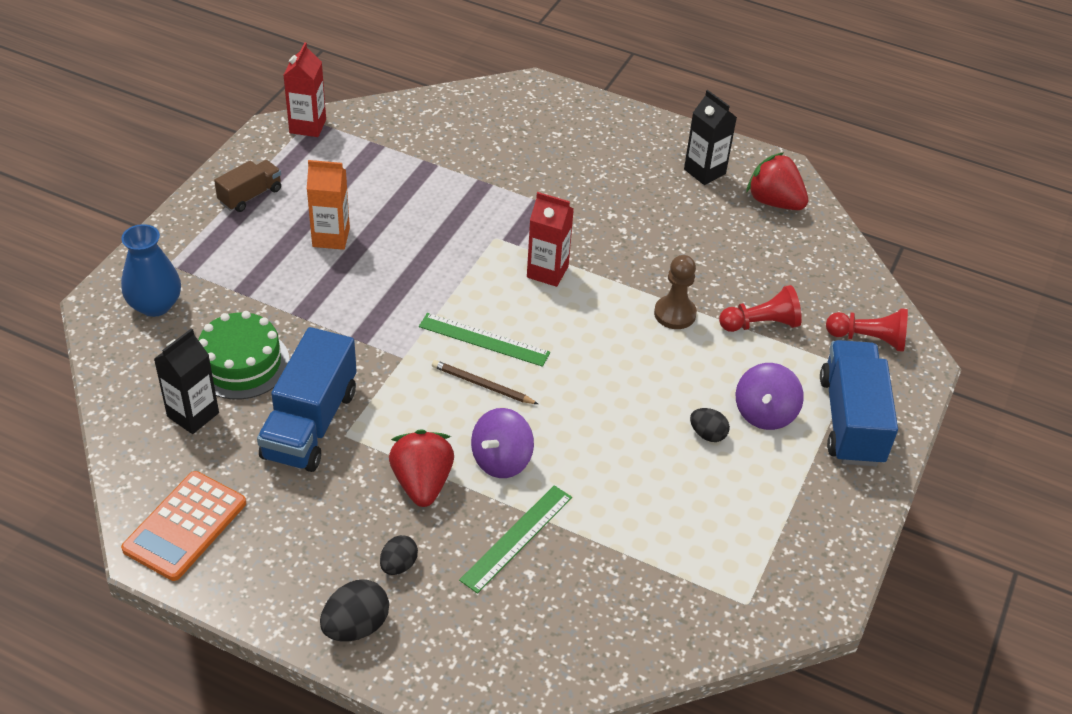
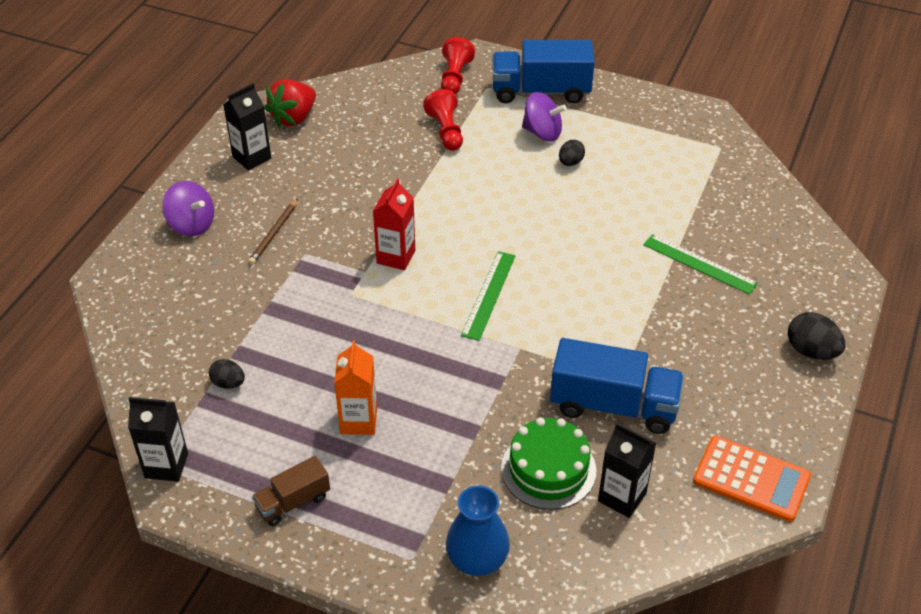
camera: 90 degrees left, 0 degrees up
(250, 196) = (293, 502): brown truck -> brown truck turned 75 degrees counterclockwise
(308, 126) = (166, 465): red carton -> black carton
(398, 565) = (746, 331): black egg -> black egg (228, 383)
(422, 483) = (661, 323): red strawberry -> none
(482, 385) = (544, 293): brown pencil -> brown pencil (274, 234)
(501, 460) = (624, 276): purple spinning top -> purple spinning top (192, 224)
(675, 314) = (440, 178): brown pawn -> none

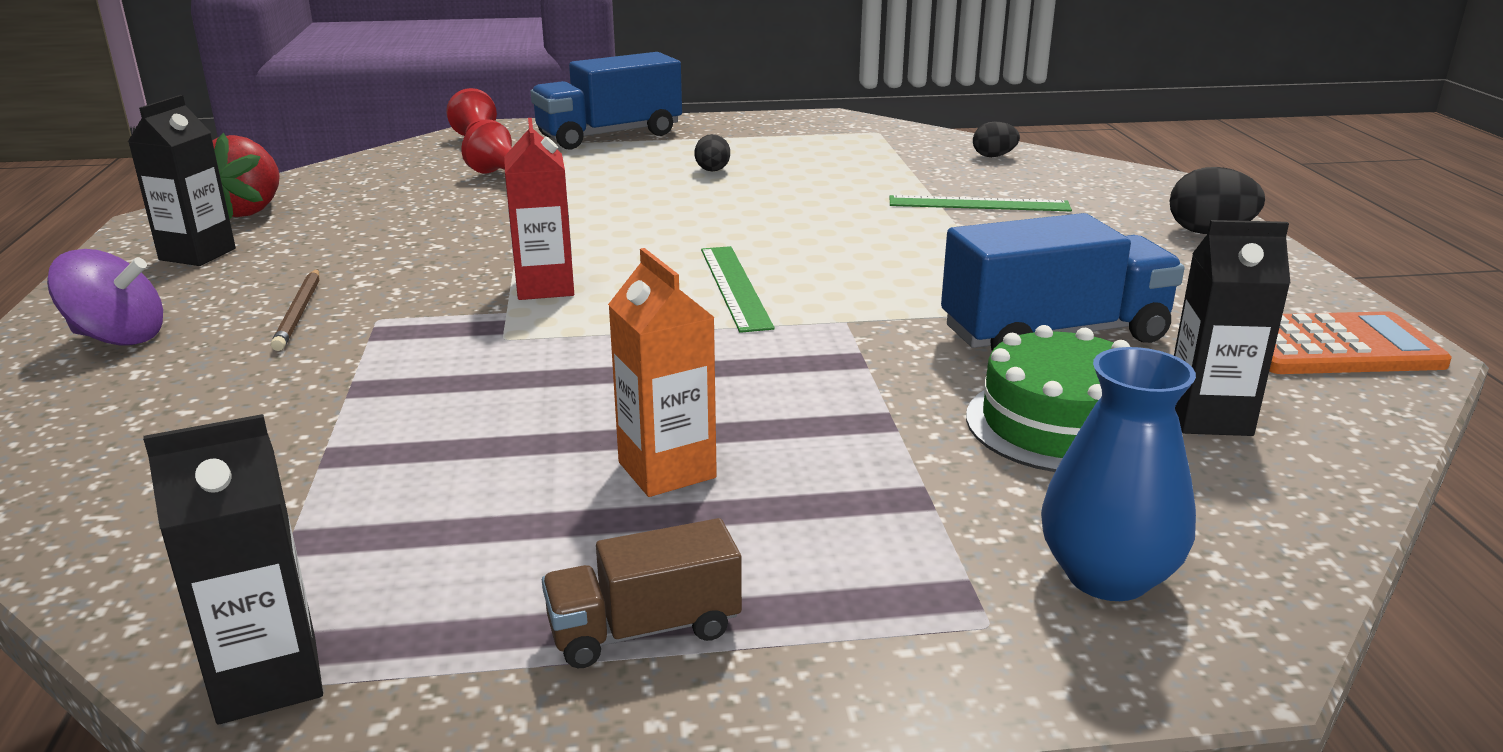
camera: 30 degrees left, 20 degrees down
(228, 383) = (340, 502): black egg -> black egg (993, 156)
(293, 502) = (644, 629): brown truck -> brown truck turned 45 degrees clockwise
(542, 133) = (647, 159): purple spinning top -> none

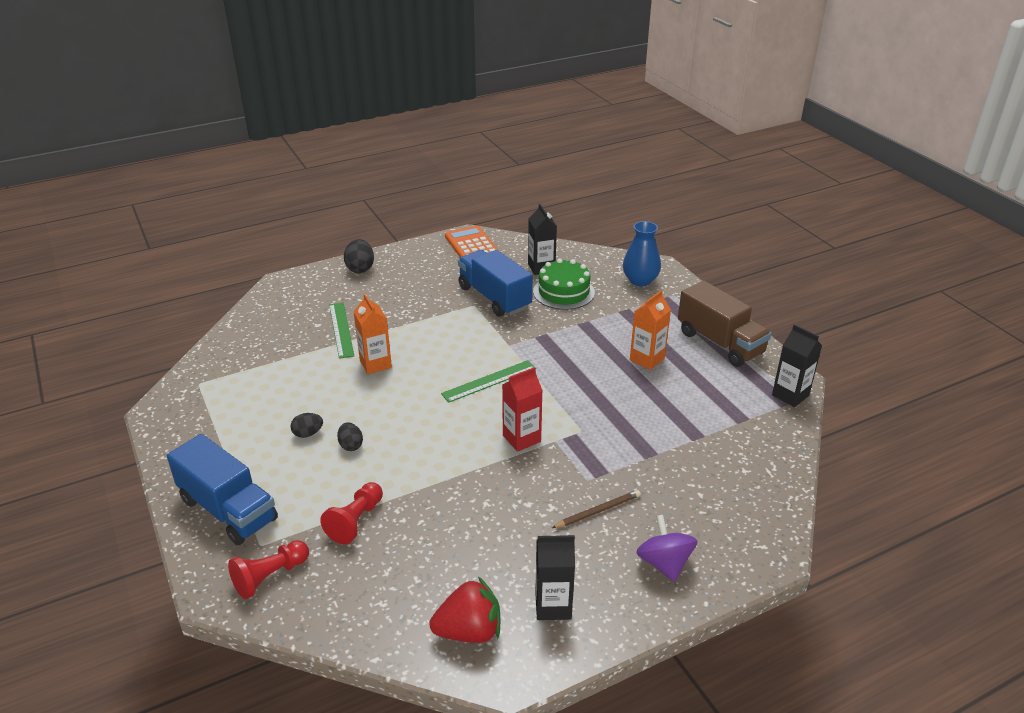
camera: 110 degrees left, 10 degrees up
(644, 629) = (720, 343): brown truck -> brown truck, size x1.81
(856, 216) = (375, 364): none -> orange carton
(993, 156) = (249, 334): black egg -> black egg (351, 445)

